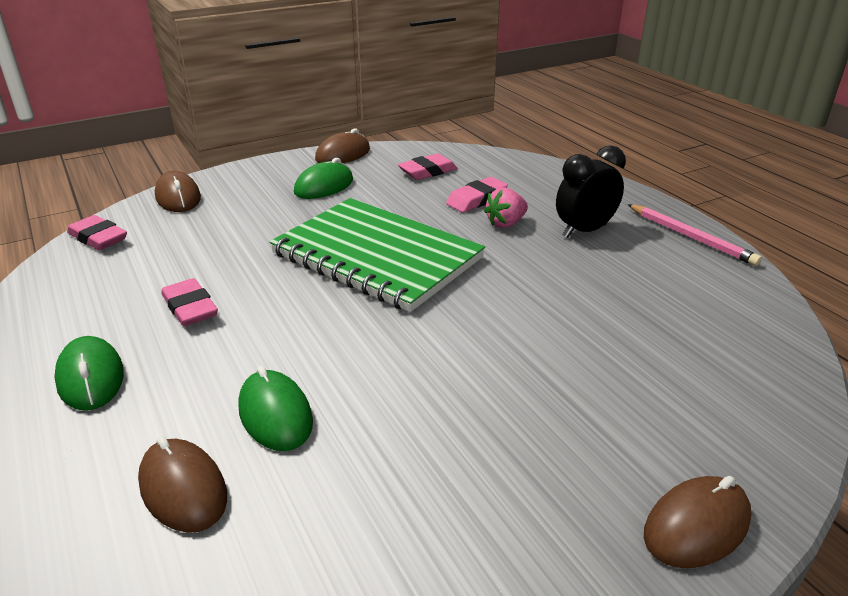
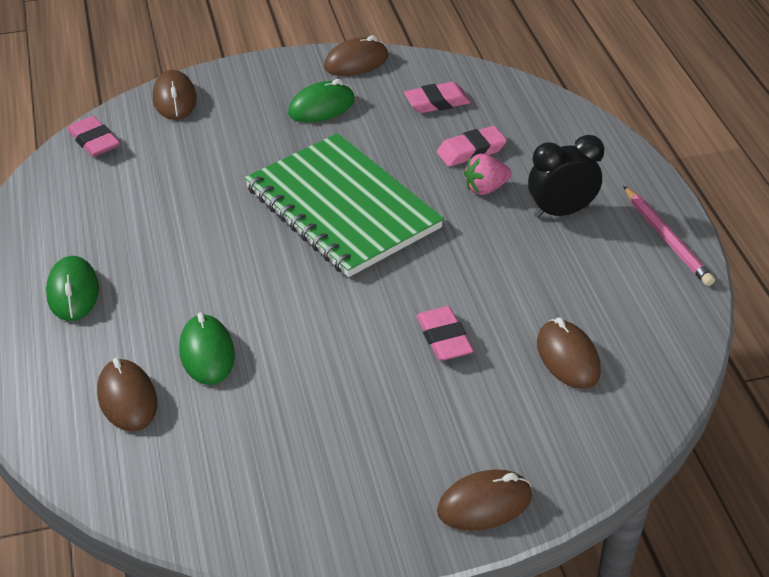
camera: 15 degrees right, 10 degrees up
(190, 308) = (161, 237): pink eraser -> pink eraser (444, 338)
(676, 347) = (568, 357): none -> brown mouse

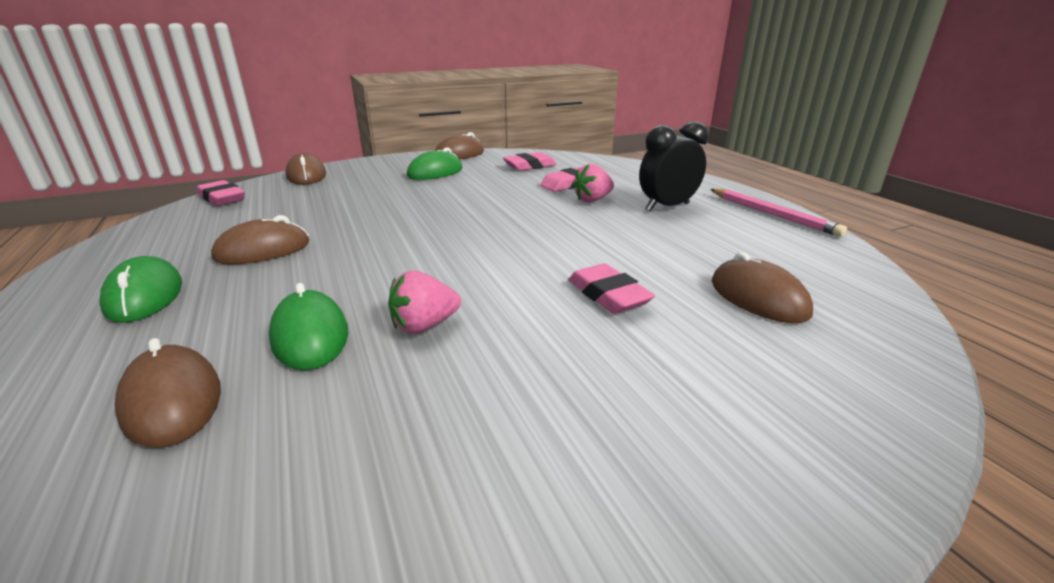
camera: 10 degrees left, 15 degrees down
(290, 353) = (424, 326): none -> pink strawberry
(342, 208) = (465, 218): green notebook -> none
(484, 504) = (786, 484): brown mouse -> brown mouse (263, 250)

